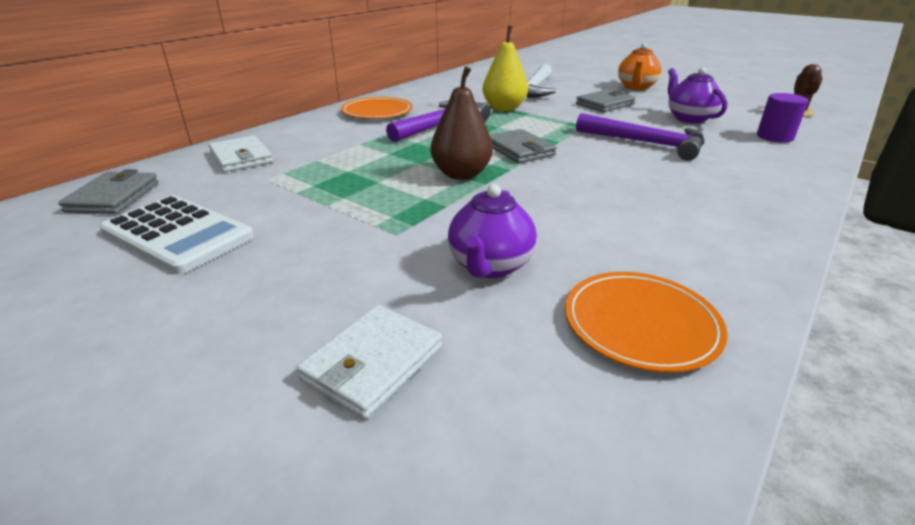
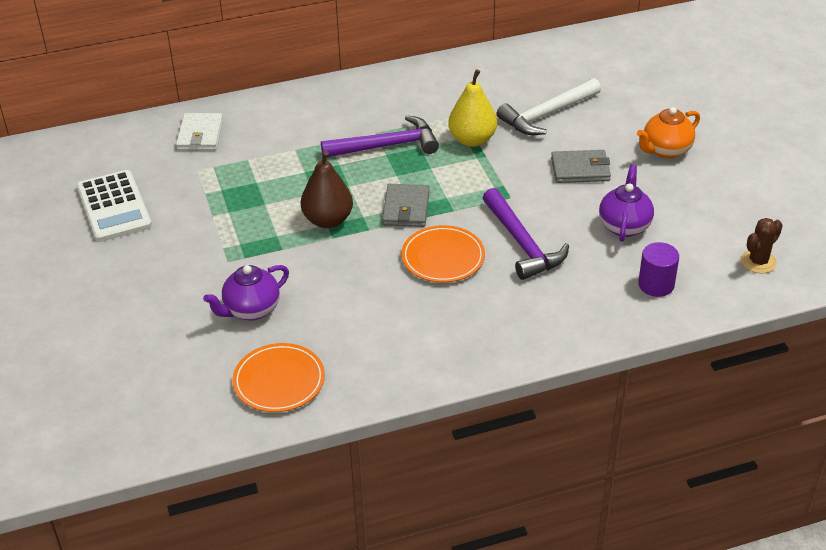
camera: 35 degrees right, 10 degrees up
(113, 197) = (99, 152): grey wallet -> none
(373, 363) = (140, 339): white wallet -> none
(377, 112) = (355, 102): orange plate -> orange plate (443, 257)

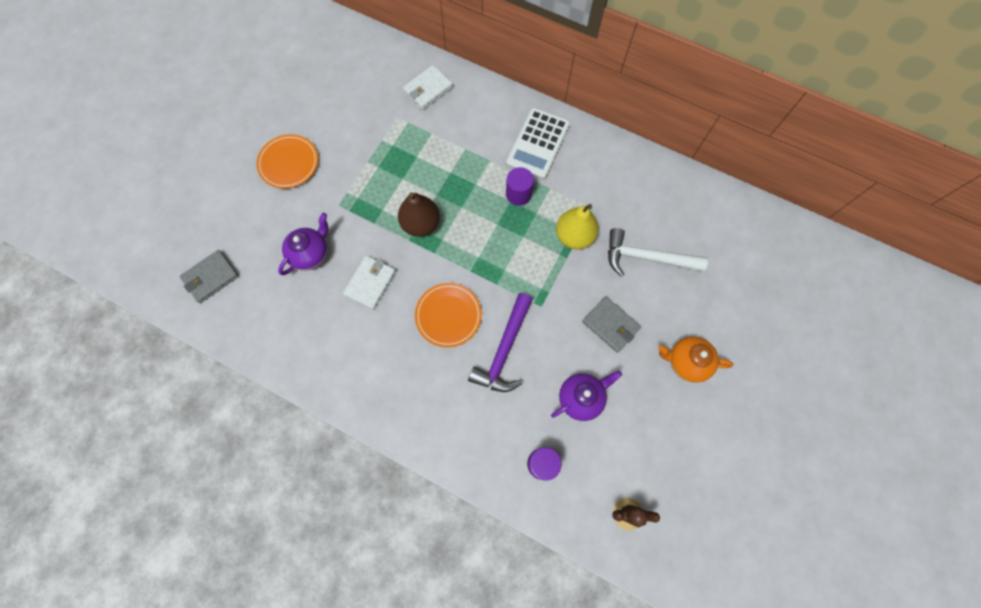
camera: 45 degrees right, 30 degrees up
(114, 207) = (328, 108): white calculator -> white calculator (538, 144)
(251, 310) = (311, 254): purple teapot -> purple teapot turned 120 degrees clockwise
(279, 381) = (270, 319): orange plate -> orange plate (289, 163)
(340, 288) = (370, 283): none -> white wallet
(386, 146) = (518, 194): purple hammer -> purple cylinder
(406, 208) = (472, 256): grey wallet -> grey wallet (211, 277)

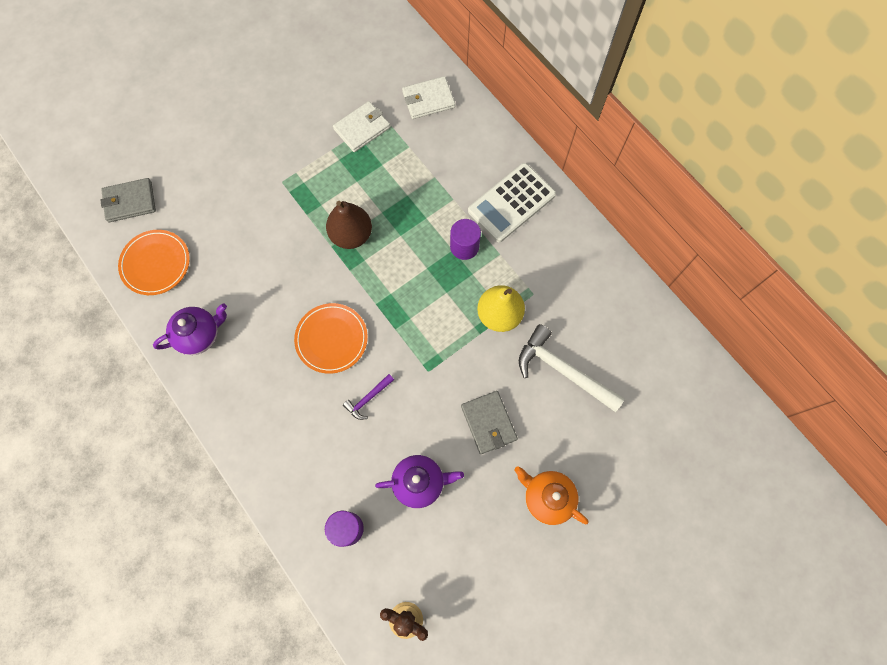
camera: 25 degrees right, 0 degrees up
(289, 163) = (255, 120): orange plate -> orange plate (155, 263)
(311, 254) = (232, 219): purple teapot -> purple teapot (200, 335)
(370, 283) = (273, 273): white wallet -> white wallet (362, 128)
(504, 350) = (368, 398): purple hammer -> purple hammer, size x0.49

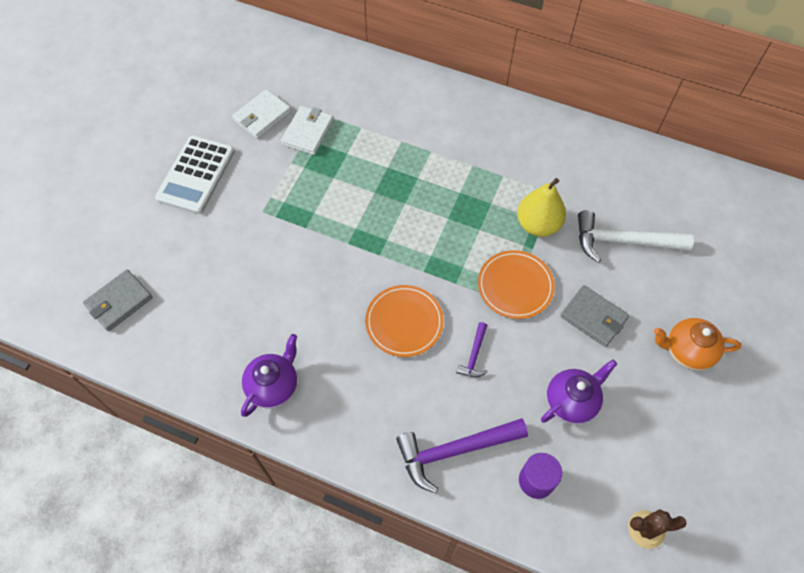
camera: 30 degrees left, 10 degrees down
(155, 263) = (184, 344): orange plate -> orange plate (515, 286)
(301, 467) = (454, 450): none -> purple hammer
(351, 235) = (360, 224): brown pear -> none
(428, 100) = (352, 82): white wallet -> white wallet (262, 116)
(464, 246) = (468, 184): purple cylinder -> none
(511, 203) = (483, 130): white calculator -> white calculator (196, 175)

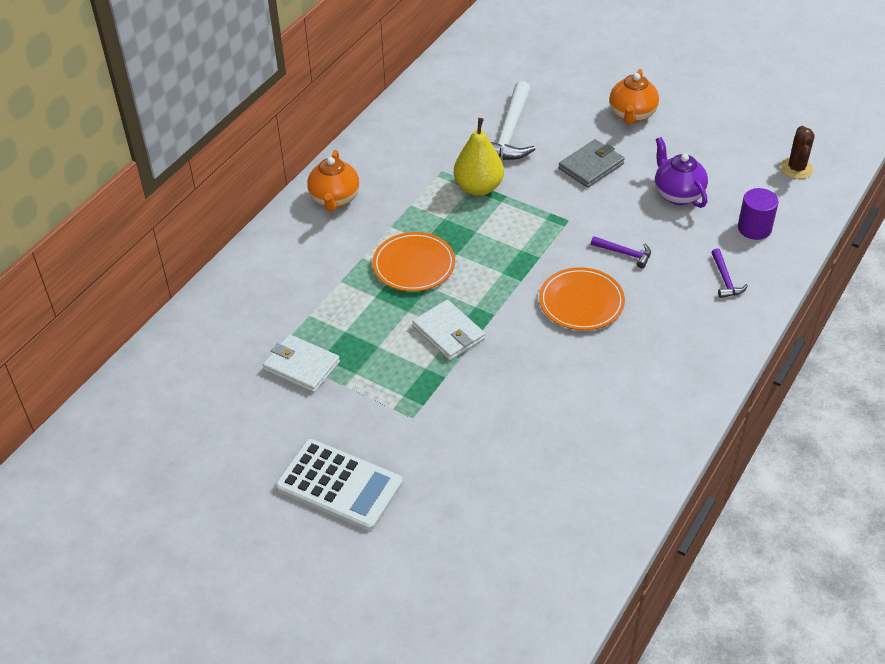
camera: 80 degrees left, 15 degrees down
(119, 302) = (522, 570): grey wallet -> none
(262, 116) = (261, 411): white wallet -> white wallet (449, 333)
(274, 386) = (649, 417): purple teapot -> none
(454, 450) = (725, 279): purple hammer -> purple hammer, size x0.49
(497, 121) = (335, 199): none -> orange teapot
(515, 286) = (549, 214): orange plate -> orange plate (414, 265)

